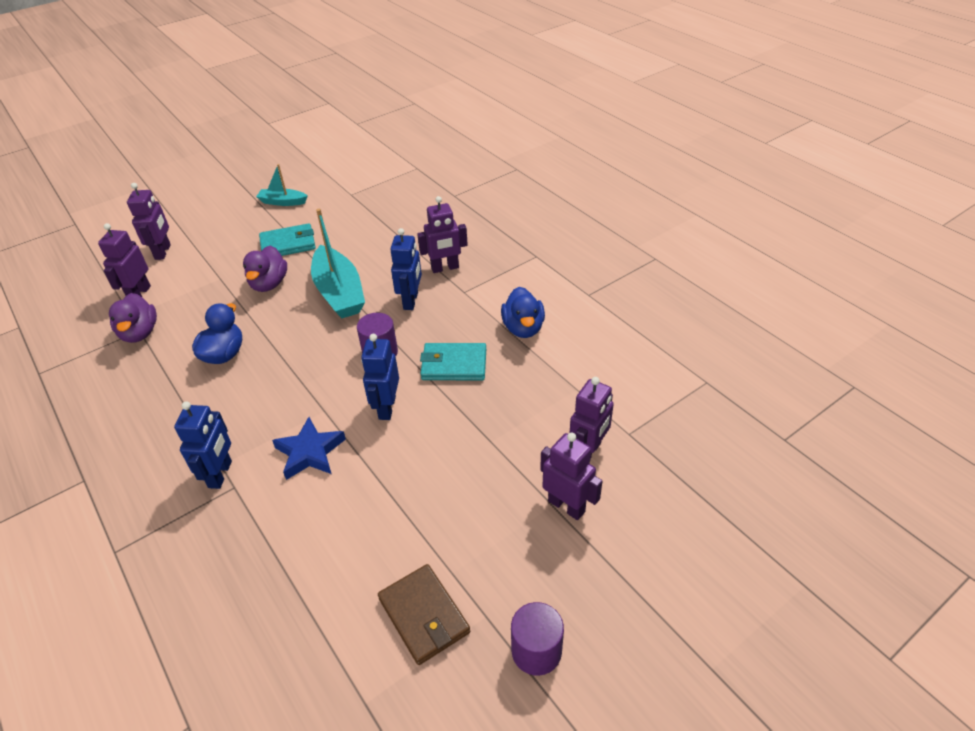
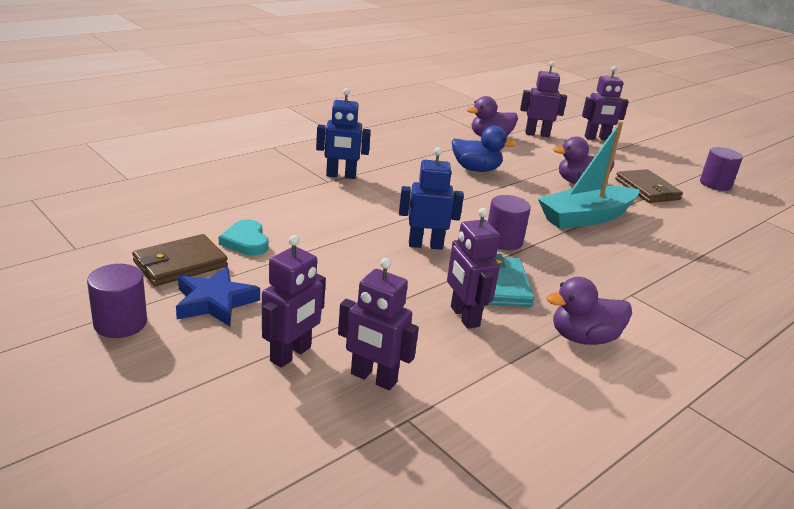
camera: 80 degrees right, 15 degrees down
(282, 202) = (715, 184): turquoise boat -> purple cylinder
(288, 244) = (647, 189): turquoise wallet -> brown wallet
(310, 452) = (365, 209): blue star -> blue star (215, 302)
(376, 558) = (246, 241): none -> turquoise heart
(411, 301) = (595, 258): blue robot -> none
(445, 268) = (669, 281): purple robot -> purple robot (464, 317)
(523, 328) = (583, 338): blue duck -> purple duck

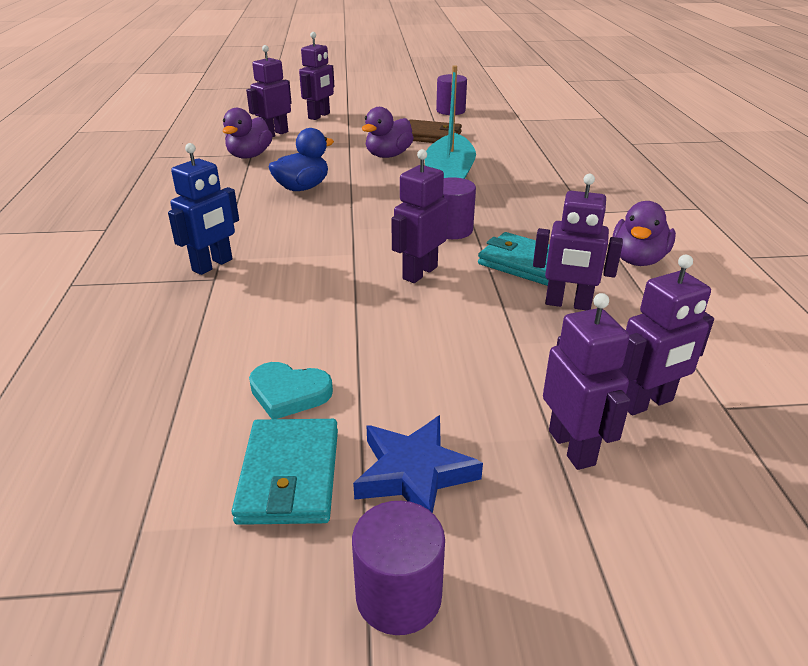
camera: 50 degrees left, 5 degrees up
(180, 264) = (289, 475): brown wallet -> turquoise wallet
(425, 245) = (419, 273): blue robot -> purple robot

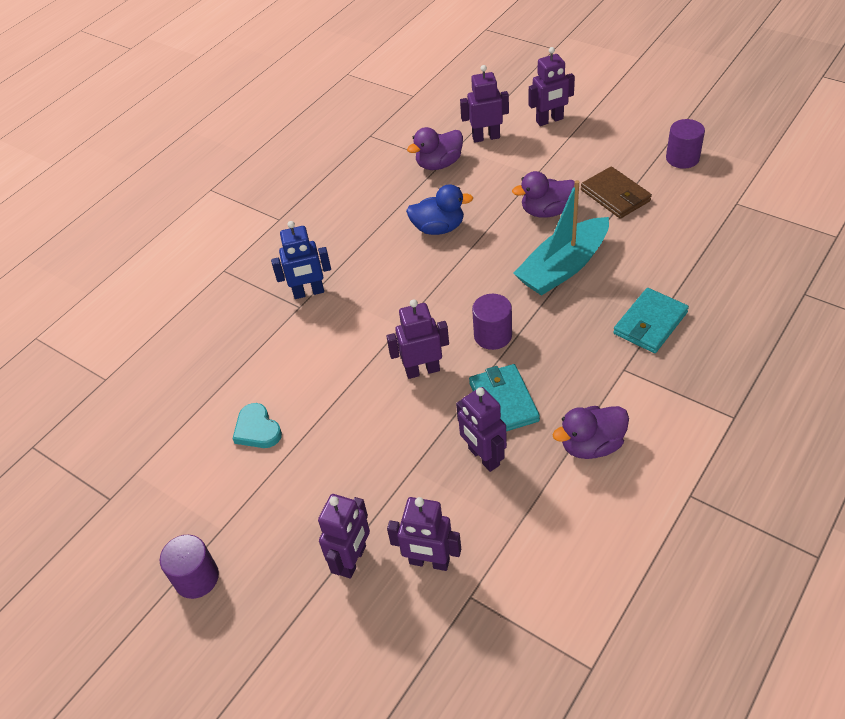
camera: 45 degrees right, 15 degrees up
(289, 475) = (212, 484): turquoise wallet -> turquoise wallet (650, 323)
(414, 473) = (264, 521): blue star -> none

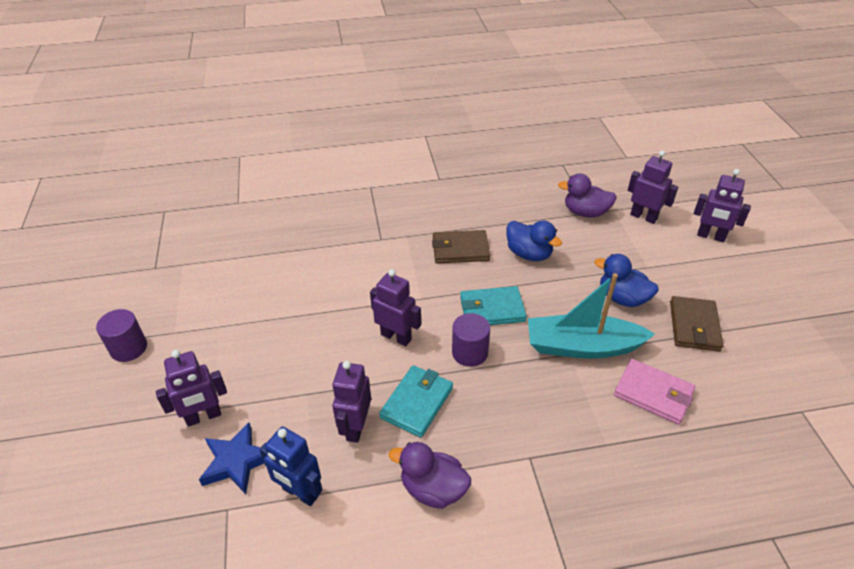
camera: 40 degrees right, 5 degrees down
(257, 429) = (264, 292): turquoise heart -> none
(309, 292) = (397, 235): blue robot -> blue robot (300, 493)
(379, 265) = (460, 249): none -> brown wallet
(429, 562) = (237, 461): purple robot -> blue star
(546, 211) = (622, 298): purple duck -> blue duck
(645, 262) = (653, 393): none -> pink wallet
(650, 323) = (596, 442): turquoise wallet -> turquoise wallet (492, 309)
(682, 158) = (794, 340): purple cylinder -> none

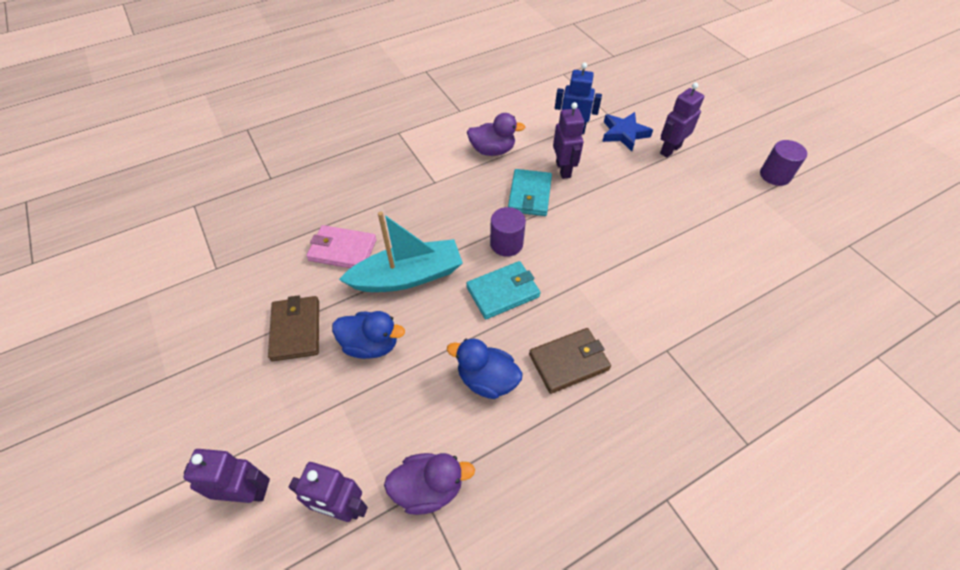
camera: 160 degrees right, 10 degrees up
(396, 337) = (576, 240): purple robot -> none

